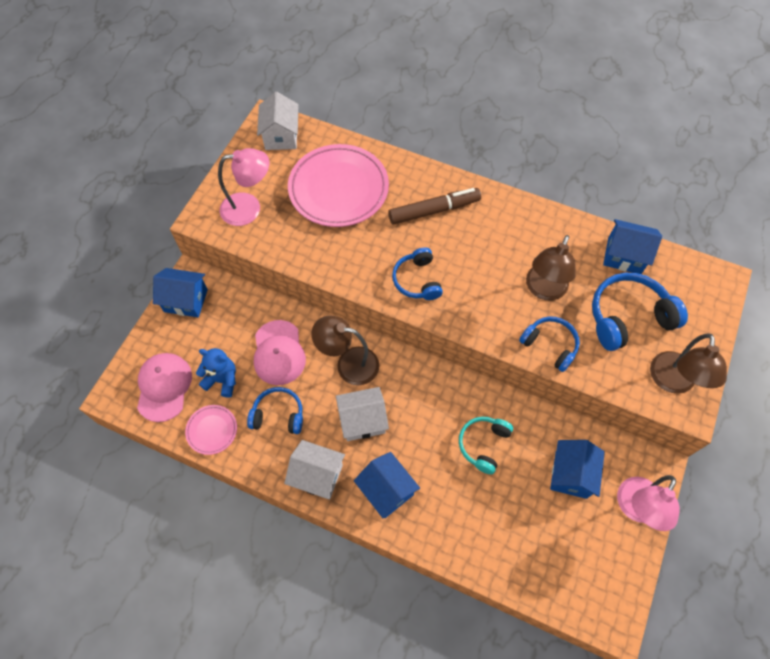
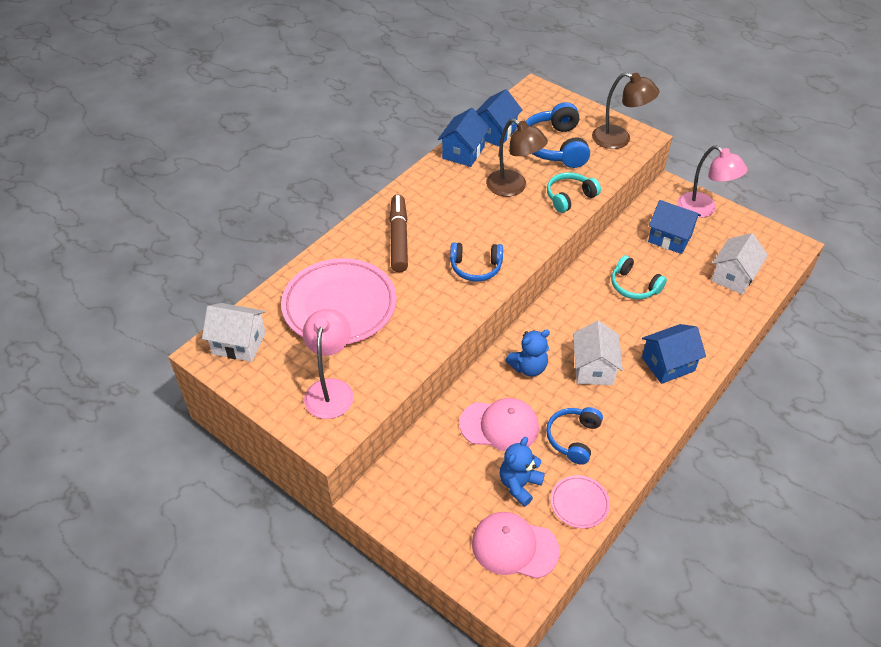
camera: 75 degrees left, 15 degrees down
(186, 300) = (403, 509): blue house -> blue house (463, 152)
(317, 475) = (645, 416): white house -> white house (733, 276)
(349, 364) = (528, 367): brown lamp -> blue teddy bear
(550, 345) = (569, 197): blue headphones -> turquoise headphones

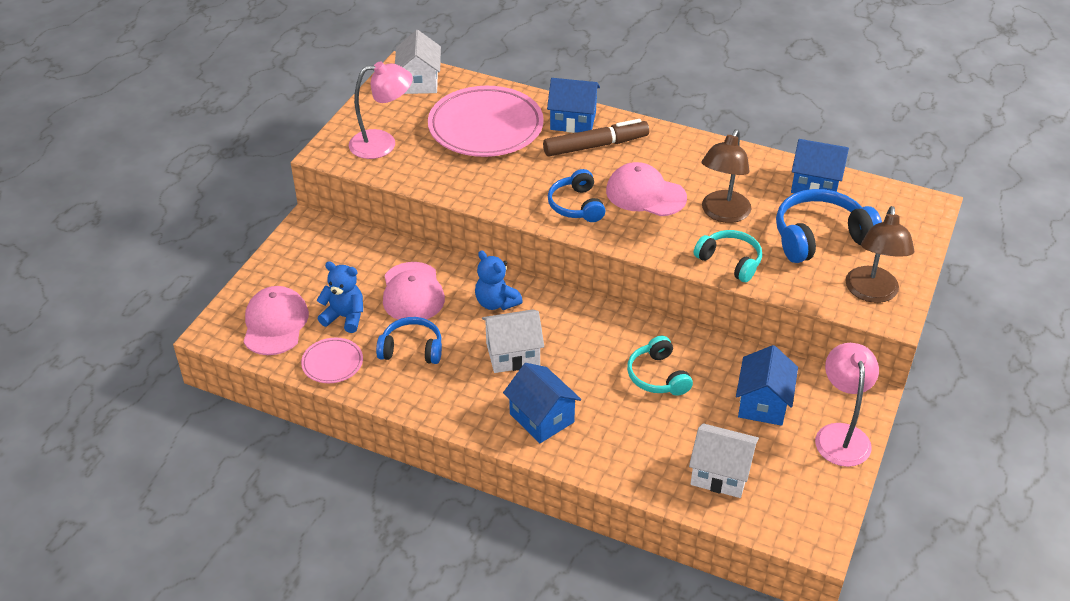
camera: 75 degrees right, 5 degrees down
(463, 152) = (762, 166): blue house -> blue house (573, 121)
(475, 223) = (645, 194): none -> pink cap
(634, 286) = (657, 376): turquoise headphones -> turquoise headphones turned 45 degrees counterclockwise
(703, 209) = (841, 435): pink lamp -> pink lamp turned 150 degrees clockwise

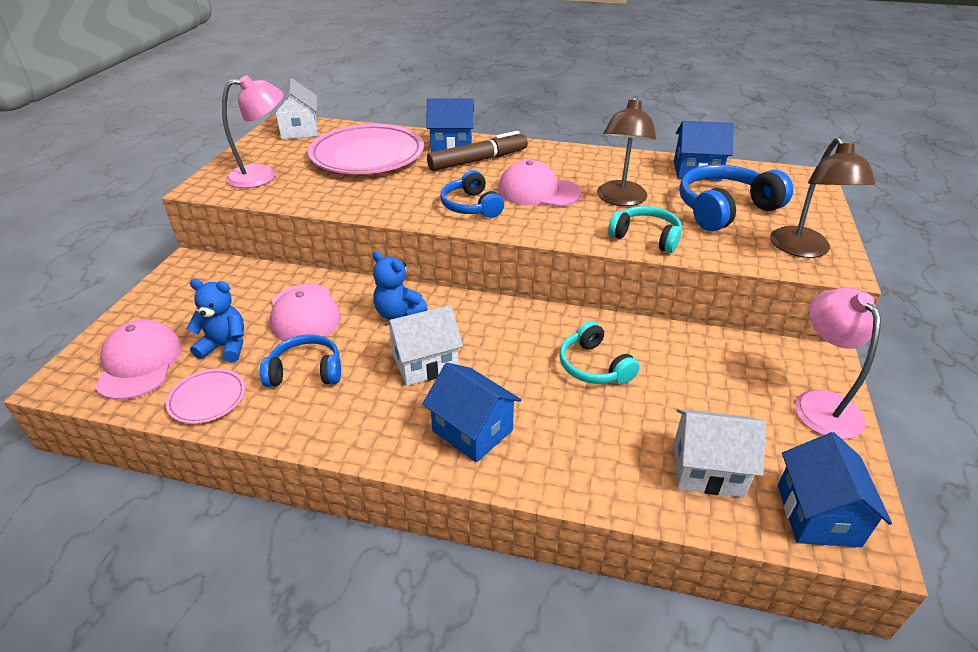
camera: 10 degrees left, 5 degrees down
(763, 403) = (719, 381): blue house -> blue house (818, 515)

